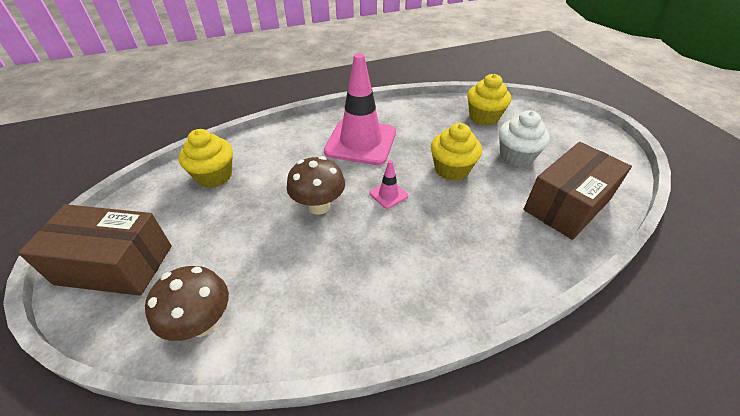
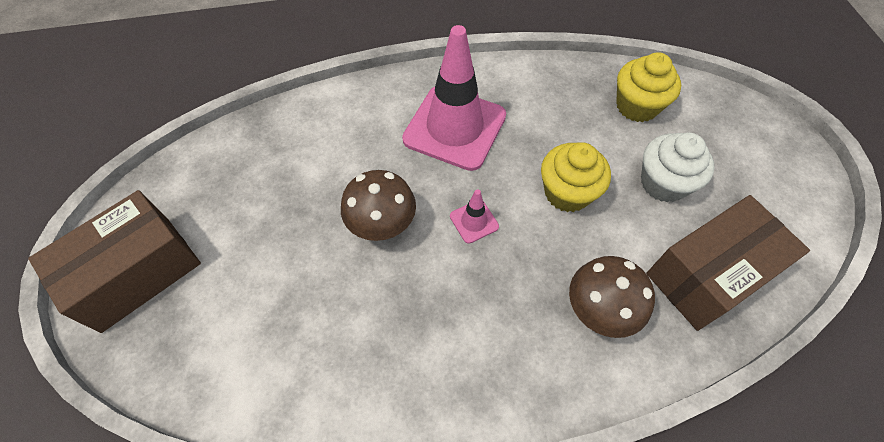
camera: 10 degrees right, 15 degrees up
(115, 264) = (136, 273): brown box -> brown box turned 60 degrees counterclockwise
(202, 323) = (227, 368): brown mushroom -> brown mushroom (598, 311)
(214, 176) = (259, 158): yellow cupcake -> none

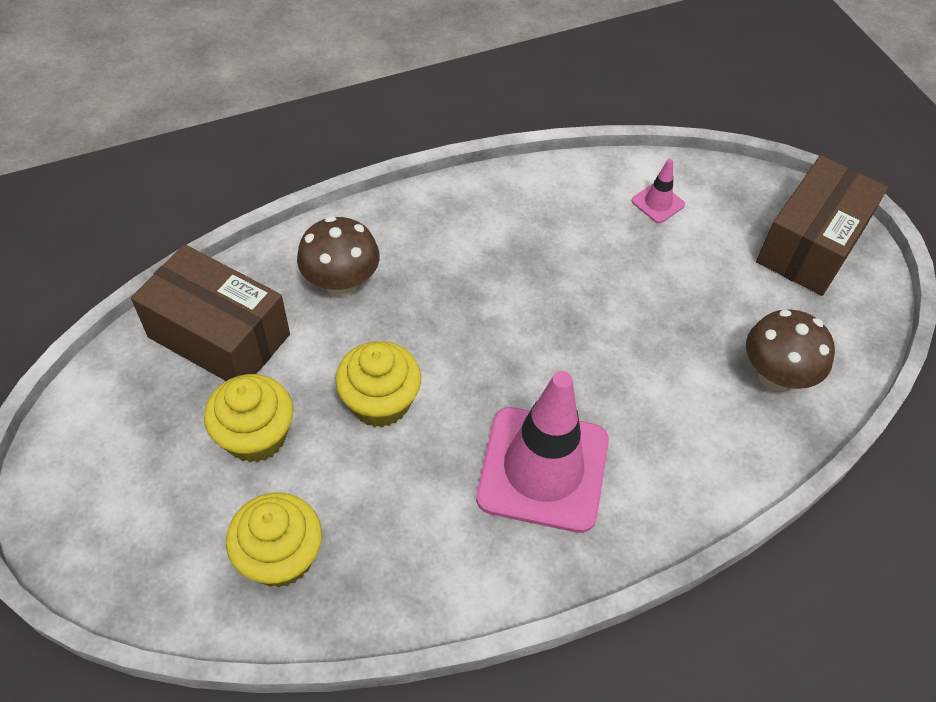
camera: 165 degrees right, 5 degrees down
(382, 225) = (589, 328): brown mushroom -> brown mushroom (775, 376)
(474, 221) = (487, 349): pink traffic cone -> pink traffic cone (658, 203)
(663, 183) = (256, 436): white cupcake -> yellow cupcake
(709, 274) = (219, 336): brown box -> brown box turned 75 degrees clockwise

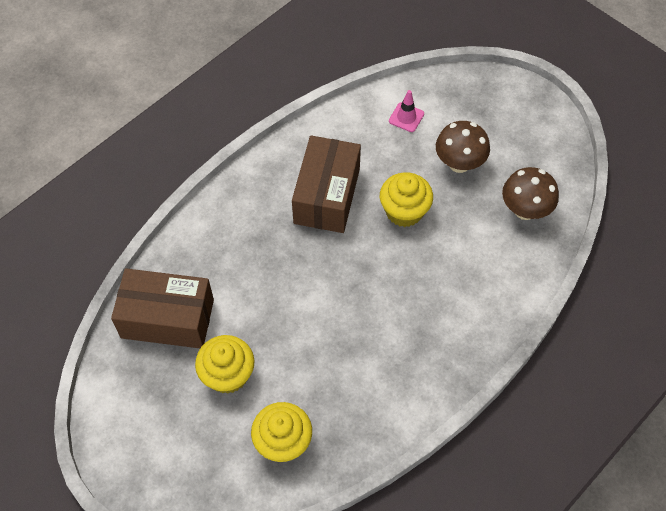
camera: 20 degrees left, 5 degrees up
(341, 283) = (229, 252): brown mushroom -> brown mushroom (459, 163)
(380, 402) = (294, 322): yellow cupcake -> yellow cupcake (404, 211)
(543, 469) = (413, 324): pink traffic cone -> none
(810, 245) = (512, 112): brown box -> brown box (327, 196)

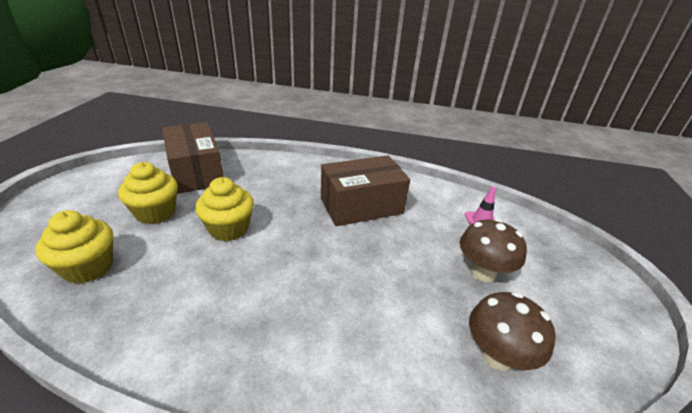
camera: 55 degrees right, 25 degrees down
(404, 211) = (392, 255): yellow cupcake -> yellow cupcake (229, 229)

